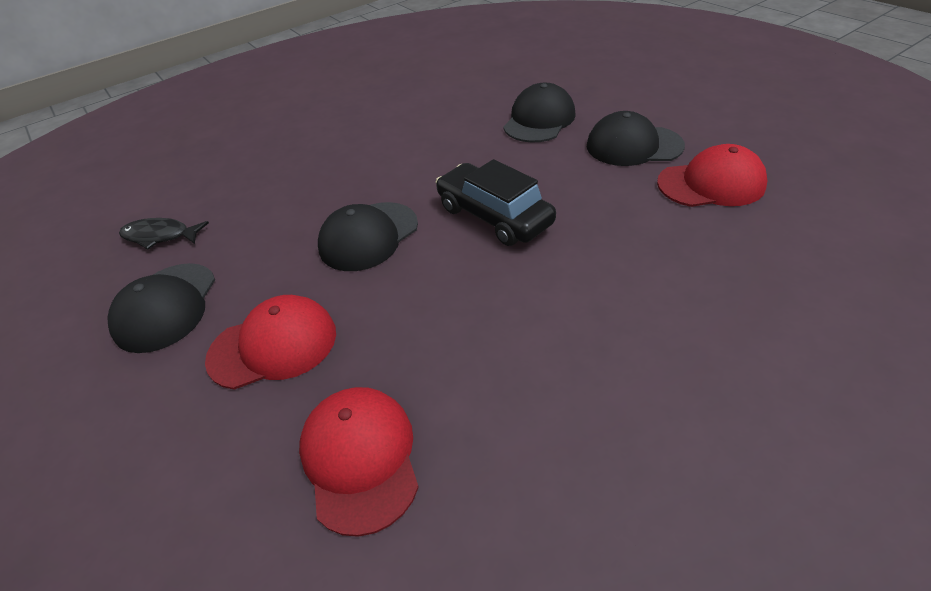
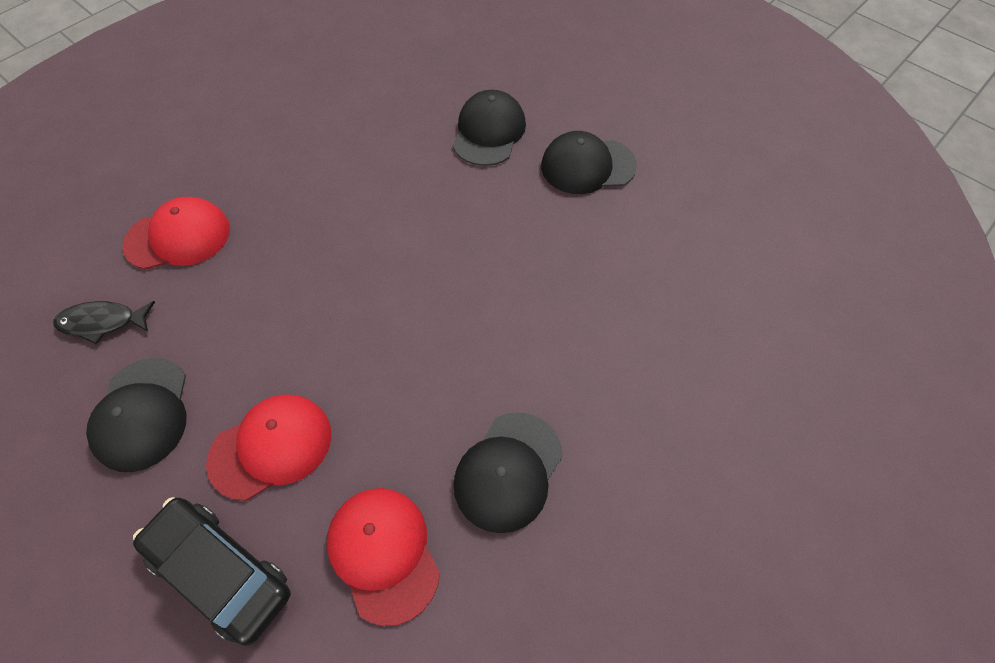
camera: 15 degrees left, 15 degrees up
(368, 236) = (336, 305): black cap -> black cap (508, 471)
(494, 216) = (460, 268): black car -> black car (221, 571)
(711, 184) = (662, 213): red cap -> red cap (178, 237)

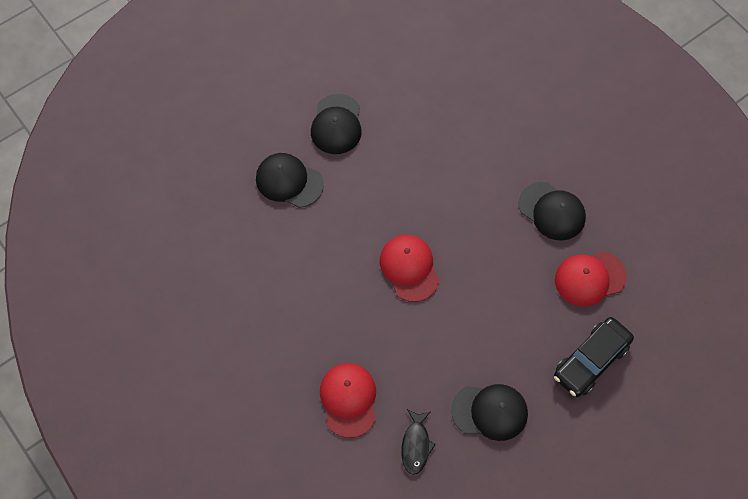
camera: 80 degrees left, 5 degrees up
(271, 447) = (522, 335): red cap -> red cap (409, 268)

